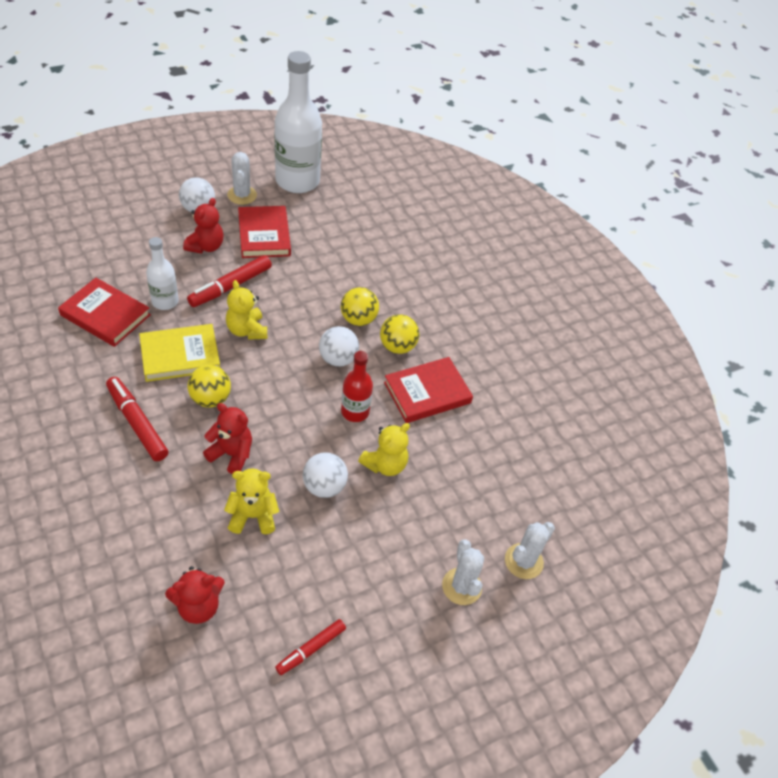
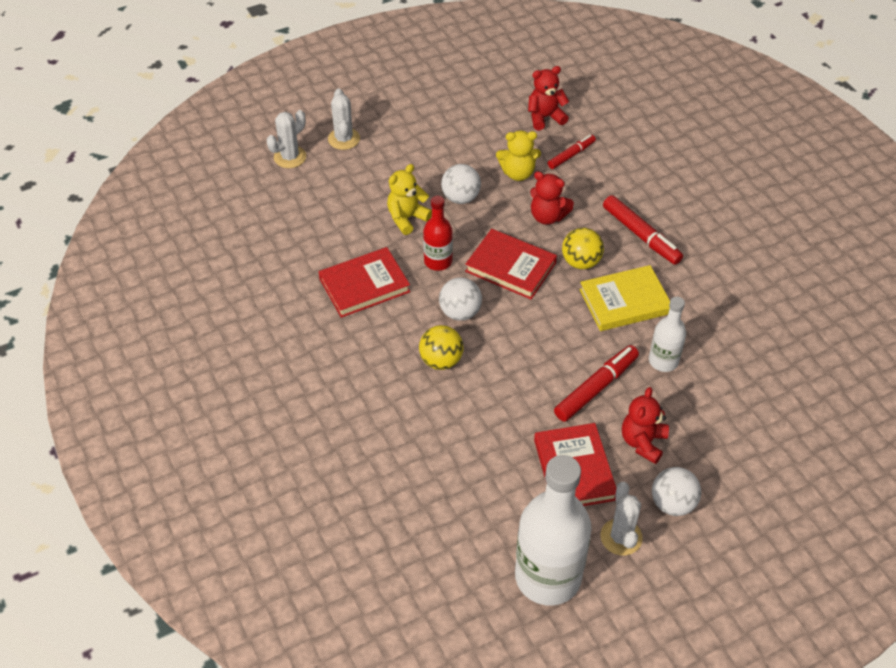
camera: 175 degrees left, 0 degrees up
(105, 315) = (720, 338): red book -> red book (510, 267)
(247, 330) = (563, 335): yellow teddy bear -> none
(311, 649) = (458, 99): red marker -> red marker (571, 155)
(397, 346) = (395, 332): yellow ball -> none

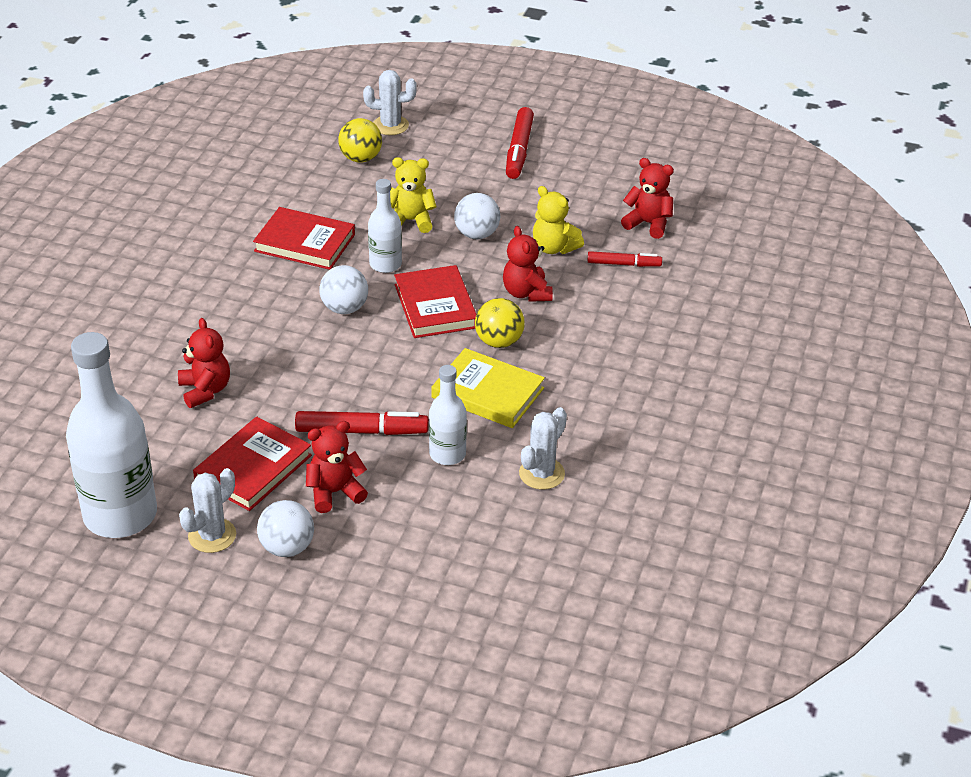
camera: 45 degrees right, 10 degrees down
(344, 139) = (452, 138): white cactus -> white cactus (541, 474)
(438, 261) = (385, 264): red bottle -> white bottle
(441, 360) = (277, 328): yellow ball -> yellow ball (361, 158)
(464, 443) = (205, 390): none -> red teddy bear
(641, 235) = (584, 359): red marker -> red marker (519, 150)

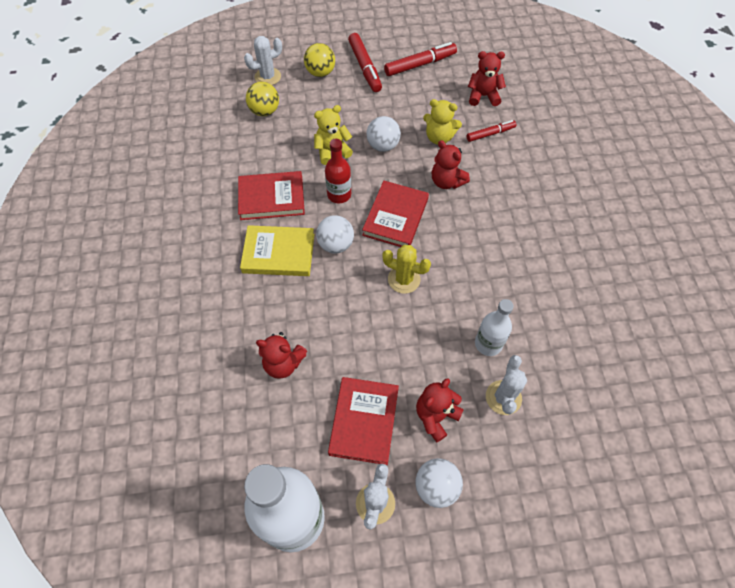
camera: 25 degrees left, 20 degrees up
(205, 390) = (283, 363): red teddy bear -> red teddy bear turned 150 degrees clockwise
(362, 431) = (418, 350): red marker -> red marker (420, 64)
(385, 264) = (339, 195): white bottle -> red bottle
(397, 365) = (404, 279): none -> yellow cactus
(435, 306) = (395, 217): red book -> red book turned 60 degrees clockwise
(487, 393) = (478, 277): yellow book -> yellow book (278, 253)
(499, 342) = (456, 230): yellow ball -> yellow ball (320, 72)
(541, 474) = (559, 332): white cactus -> white cactus (503, 397)

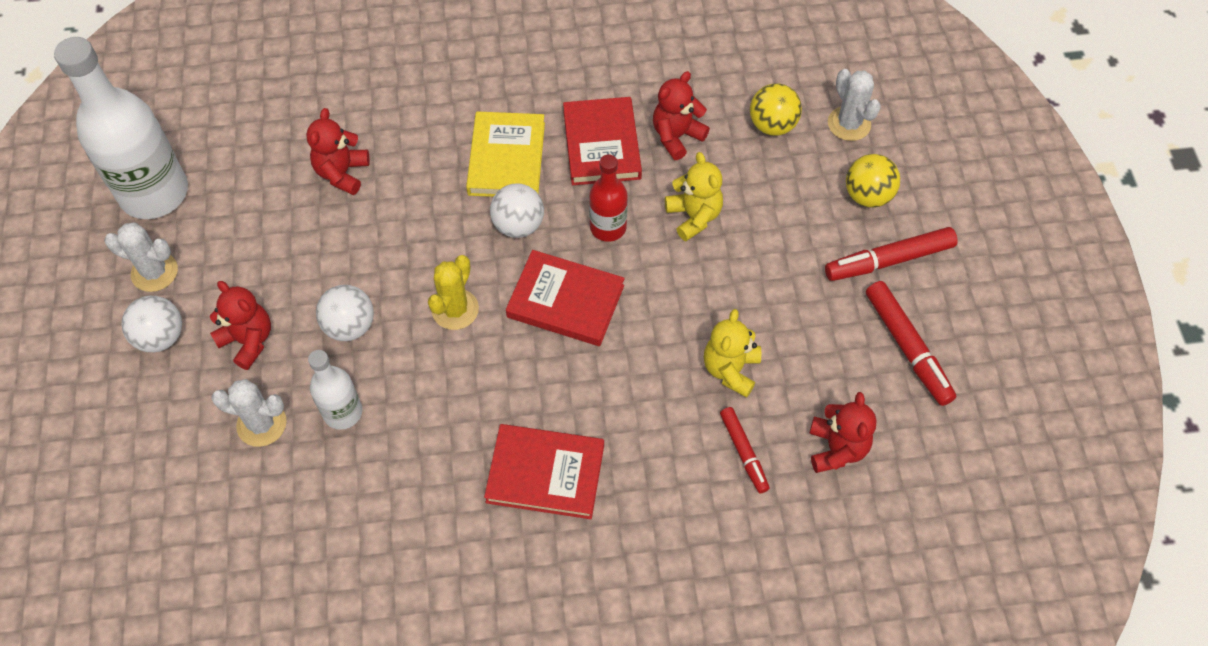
camera: 90 degrees right, 0 degrees up
(364, 421) = (254, 260): red book -> red book (545, 473)
(383, 145) = (708, 286): white ball -> white ball (350, 326)
(446, 181) = (635, 376): red teddy bear -> red teddy bear (676, 136)

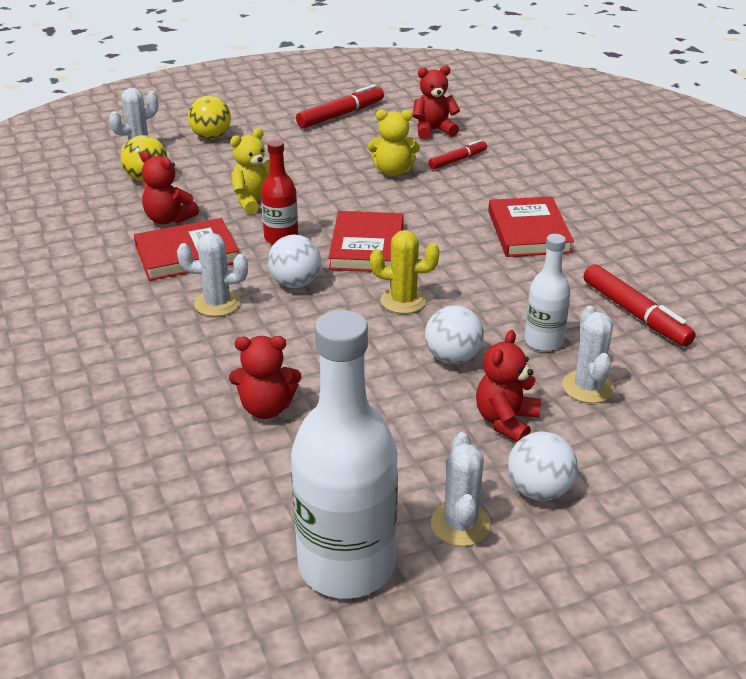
camera: 105 degrees left, 25 degrees down
(506, 158) = (217, 303): yellow book -> white cactus
(888, 260) = (269, 125): red marker -> red marker (635, 314)

